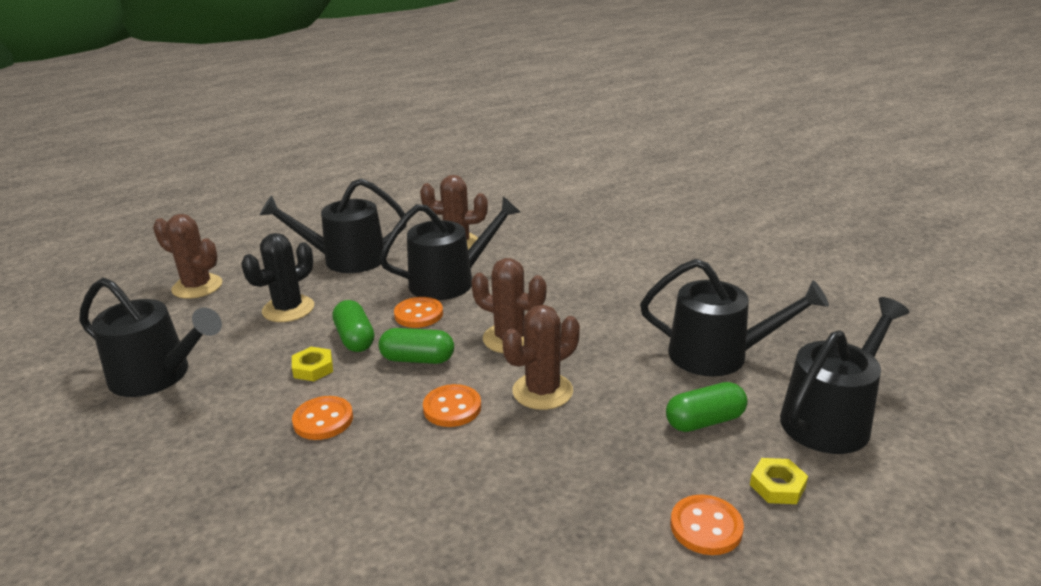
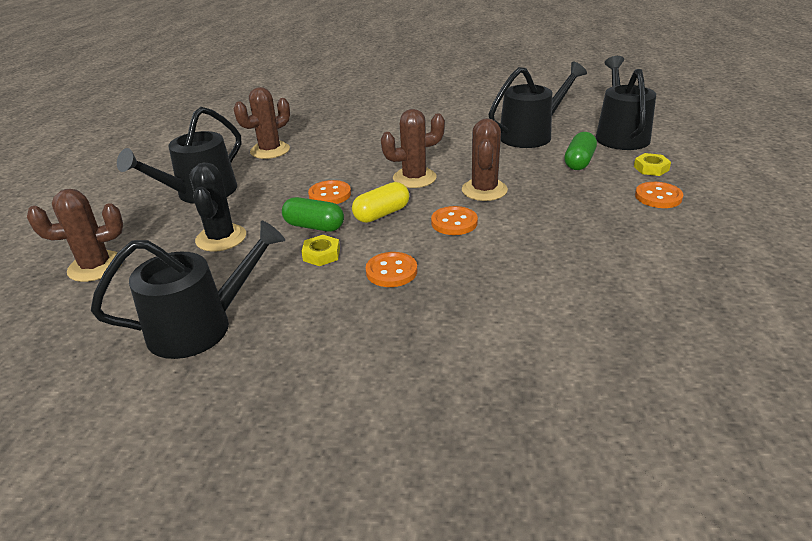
camera: 45 degrees left, 5 degrees up
(417, 359) = (382, 214): green capsule -> yellow capsule
(449, 281) = (311, 170): black watering can -> none

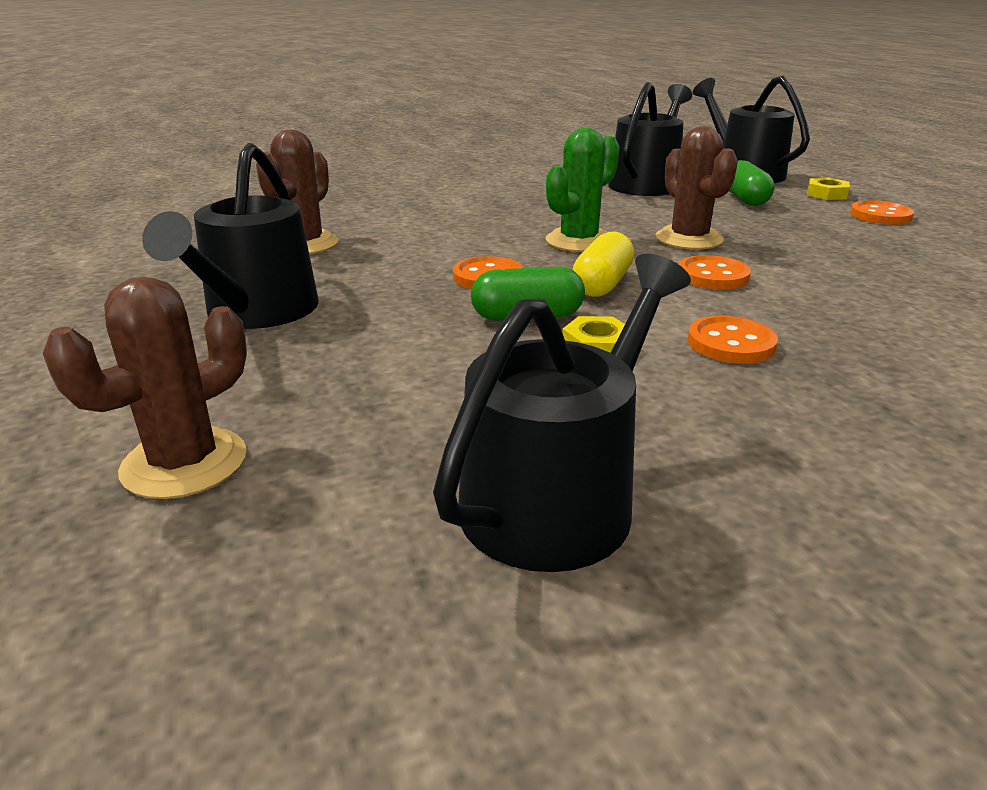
camera: 30 degrees left, 5 degrees down
(221, 238) = (391, 362): black cactus -> none
(414, 178) = (579, 241): brown cactus -> green cactus

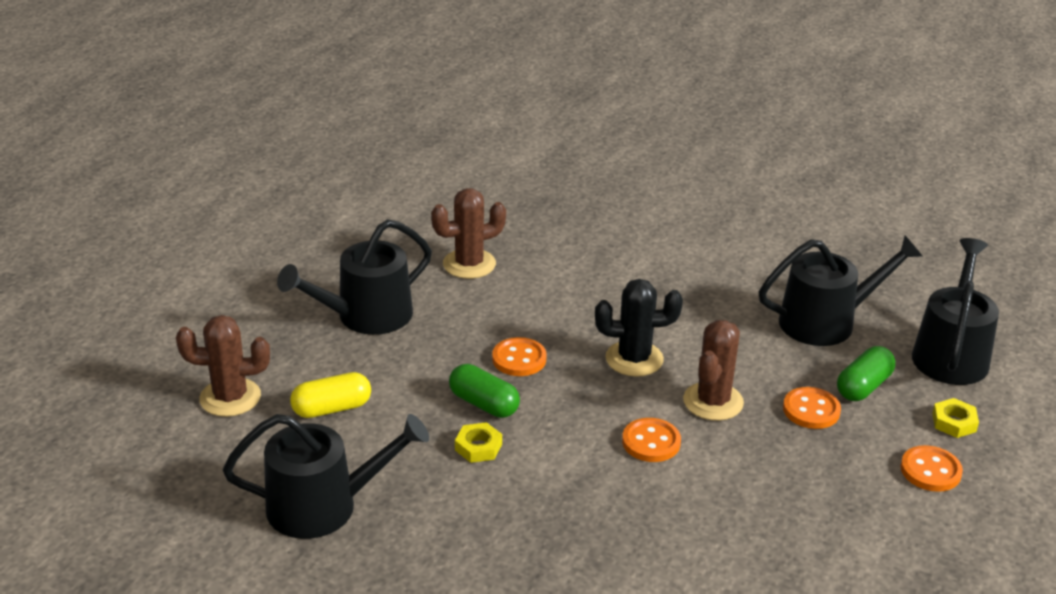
camera: 45 degrees right, 5 degrees up
(579, 241) = (634, 359): green cactus -> black cactus
(602, 284) = (570, 406): yellow capsule -> yellow capsule (332, 408)
(731, 343) = (548, 492): orange button -> orange button (811, 410)

